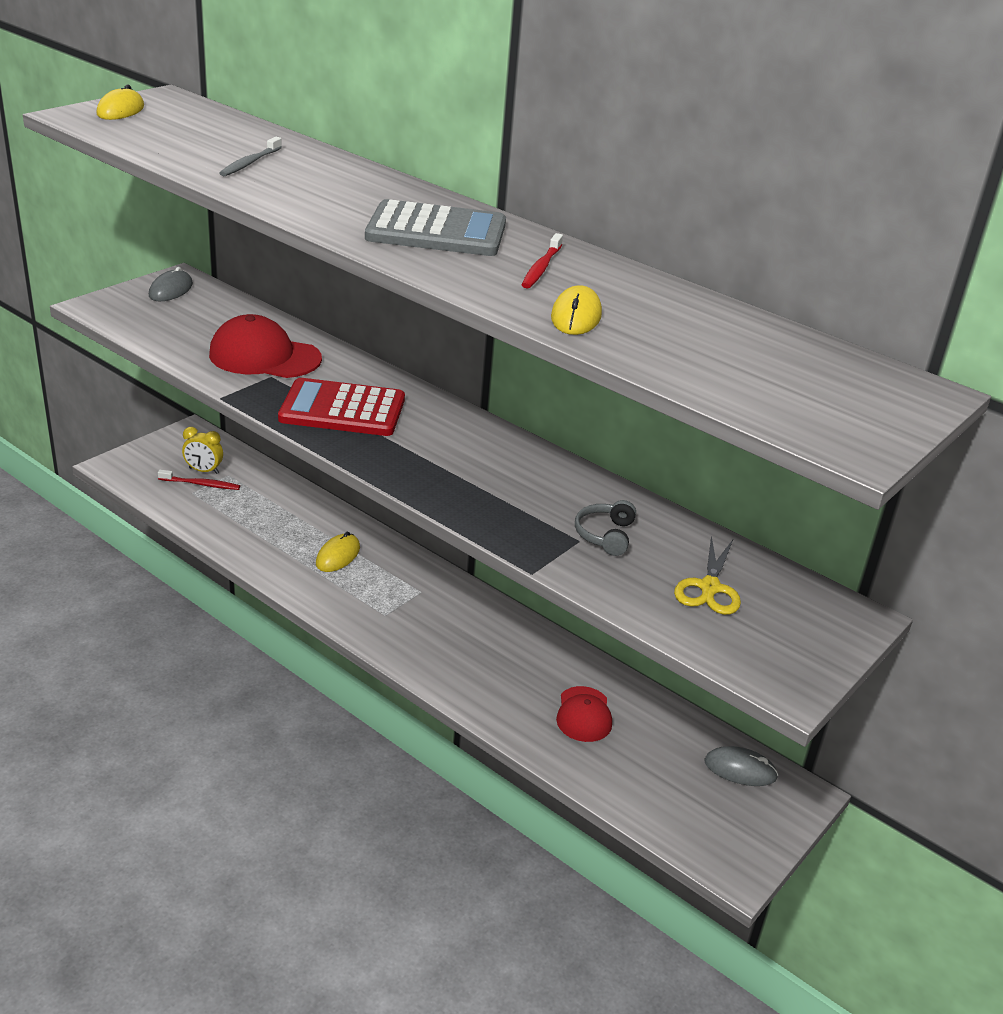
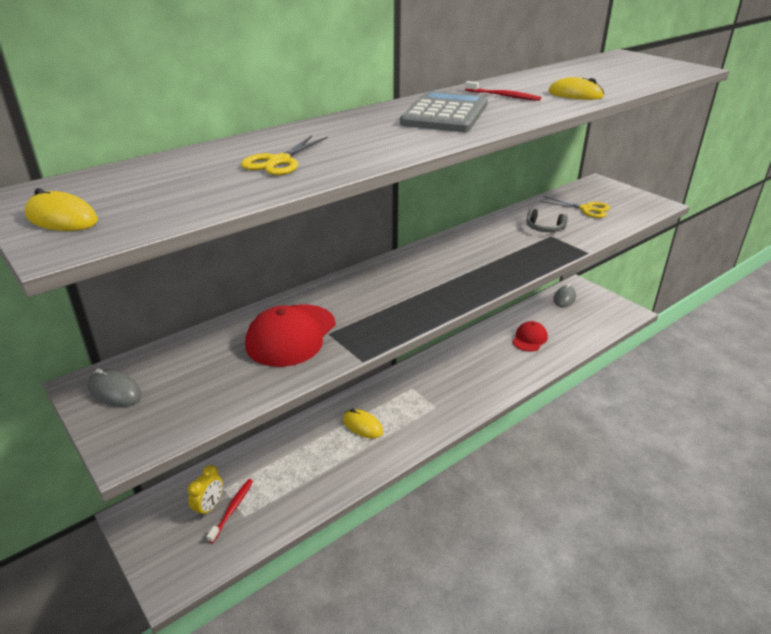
camera: 75 degrees left, 0 degrees up
(250, 163) = (279, 161): grey toothbrush -> yellow scissors
(342, 409) = (391, 302): red calculator -> none
(584, 714) = (529, 339): red cap -> red cap turned 75 degrees counterclockwise

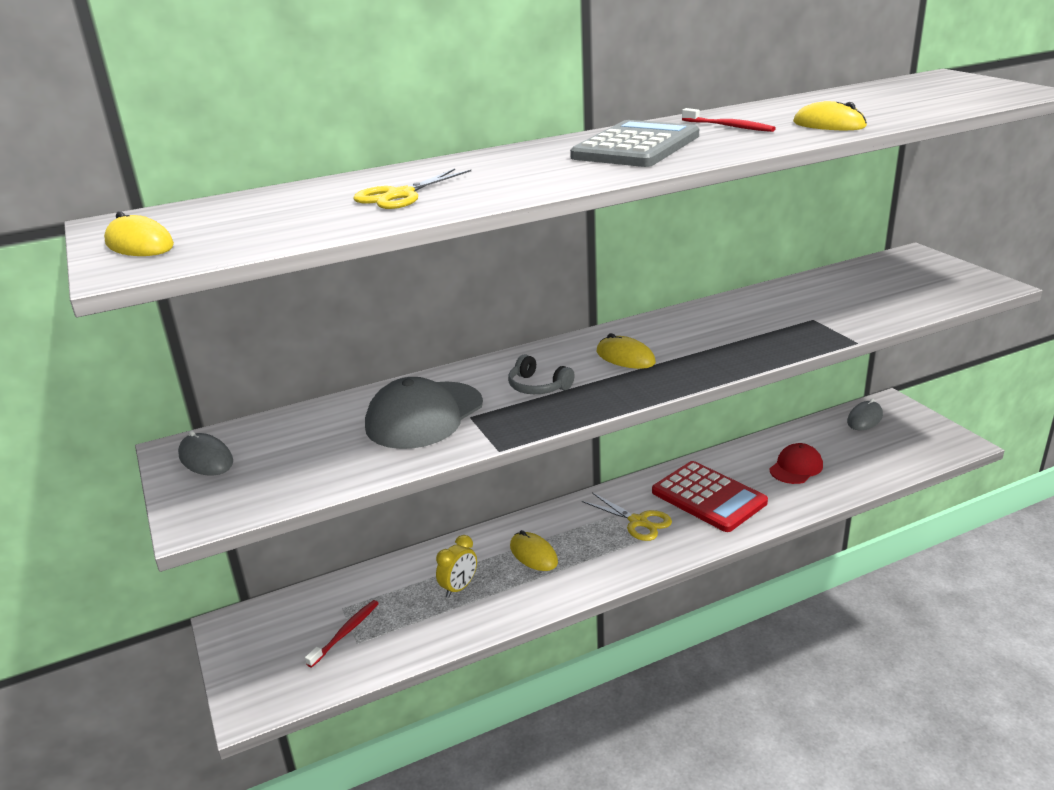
camera: 15 degrees right, 5 degrees down
(209, 507) = (319, 627): yellow clock -> yellow clock (459, 588)
(291, 335) = (424, 415): red cap -> grey cap
(429, 274) = (625, 357): none -> yellow mouse
(476, 367) = (708, 497): none -> red calculator
(544, 228) = (807, 309): grey headphones -> grey headphones (538, 386)
(586, 209) = (880, 288): yellow scissors -> yellow scissors (638, 522)

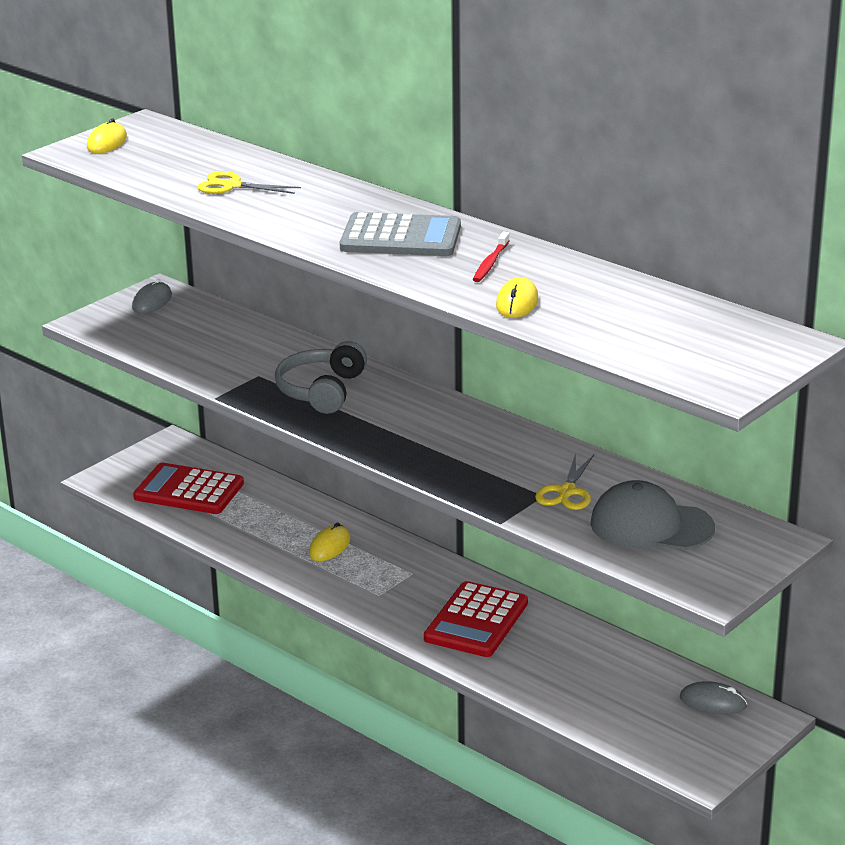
camera: 65 degrees right, 0 degrees up
(345, 633) = (189, 490): red toothbrush -> red calculator
(424, 415) = (250, 358): grey cap -> grey cap (651, 525)
(459, 588) = (266, 523): yellow clock -> none
(538, 386) = (322, 391): grey headphones -> grey headphones, size x1.75
(625, 357) = (398, 417): yellow mouse -> none
(638, 522) = (410, 589): yellow scissors -> yellow scissors (567, 491)
(796, 467) = (568, 666): red cap -> none

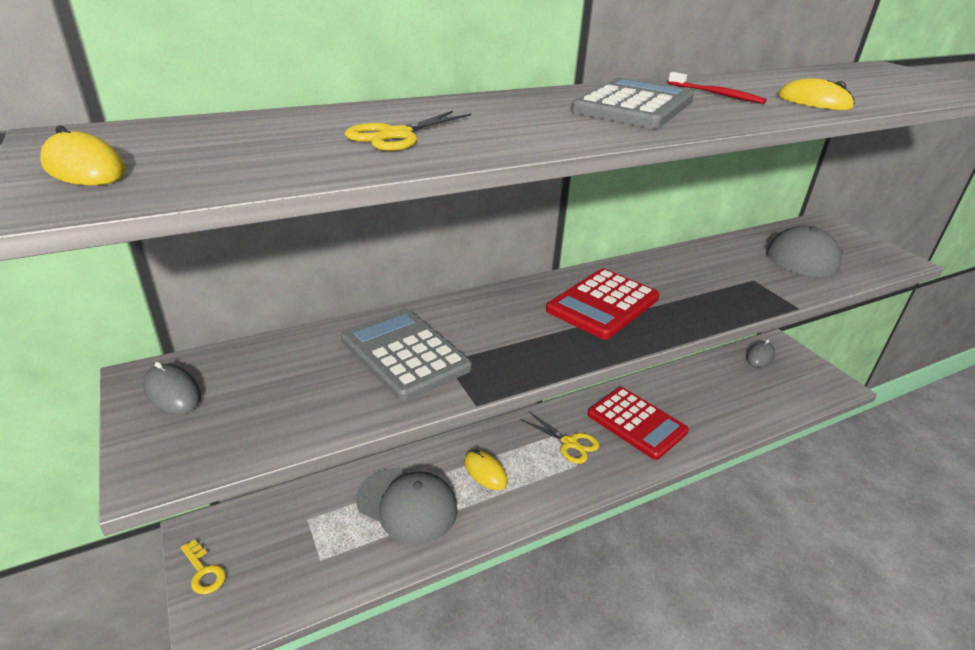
camera: 70 degrees left, 5 degrees up
(141, 458) = (203, 571): none -> yellow key
(189, 490) = (309, 547): red calculator -> red calculator (603, 304)
(255, 359) = (405, 354): none -> grey calculator
(261, 519) = (407, 505): none -> grey cap
(322, 391) = (510, 332): grey headphones -> none
(567, 491) = (749, 270): yellow scissors -> yellow scissors (569, 443)

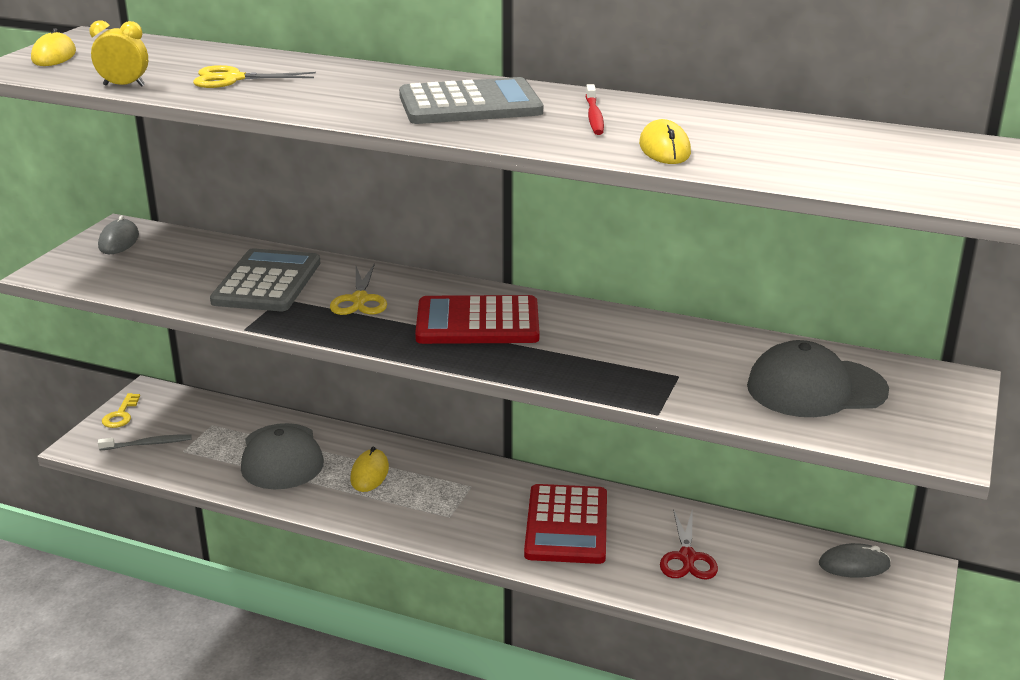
camera: 50 degrees right, 5 degrees down
(277, 578) = (148, 444): none -> grey toothbrush
(303, 173) = (124, 85): none -> yellow clock
(569, 443) = (473, 499): yellow scissors -> yellow scissors (360, 299)
(709, 400) = (687, 557): none -> red scissors

